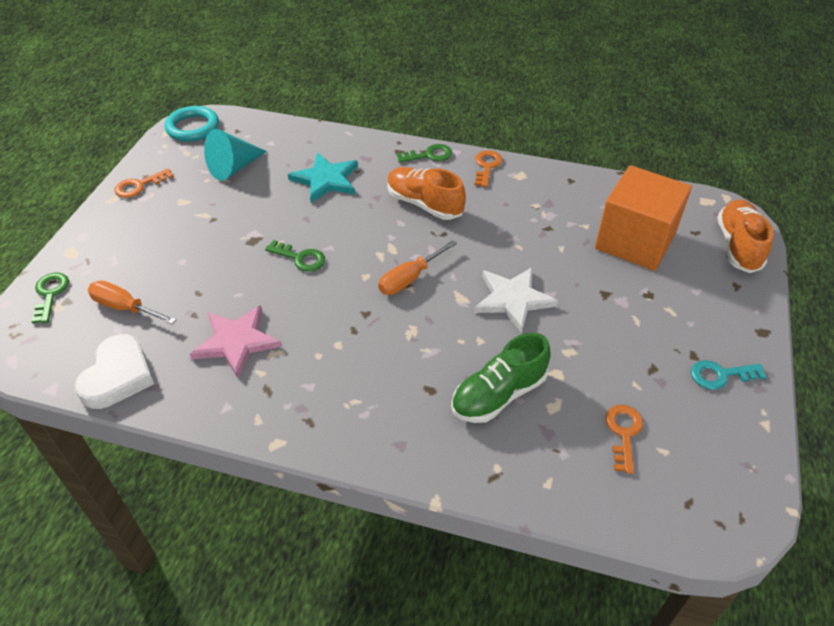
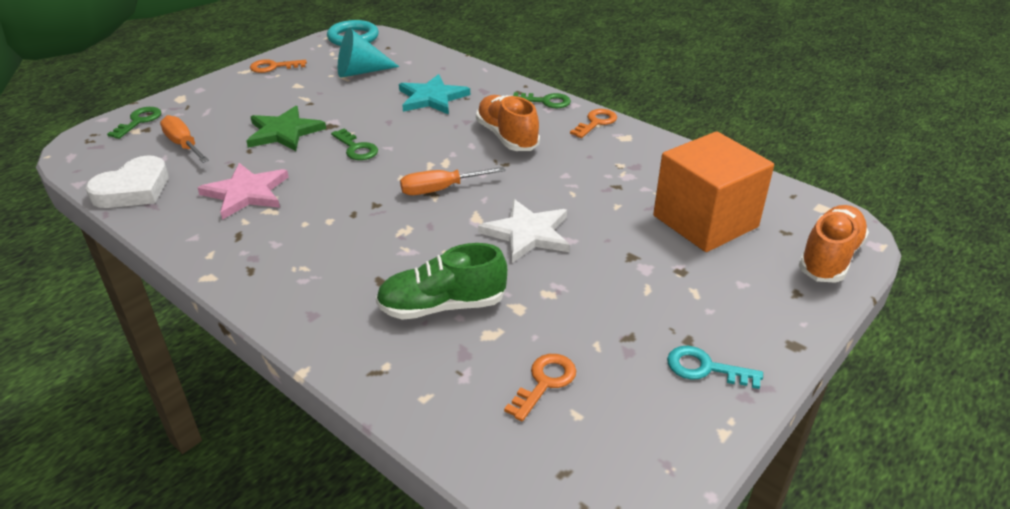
camera: 25 degrees right, 10 degrees down
(215, 261) = (284, 132): none -> green star

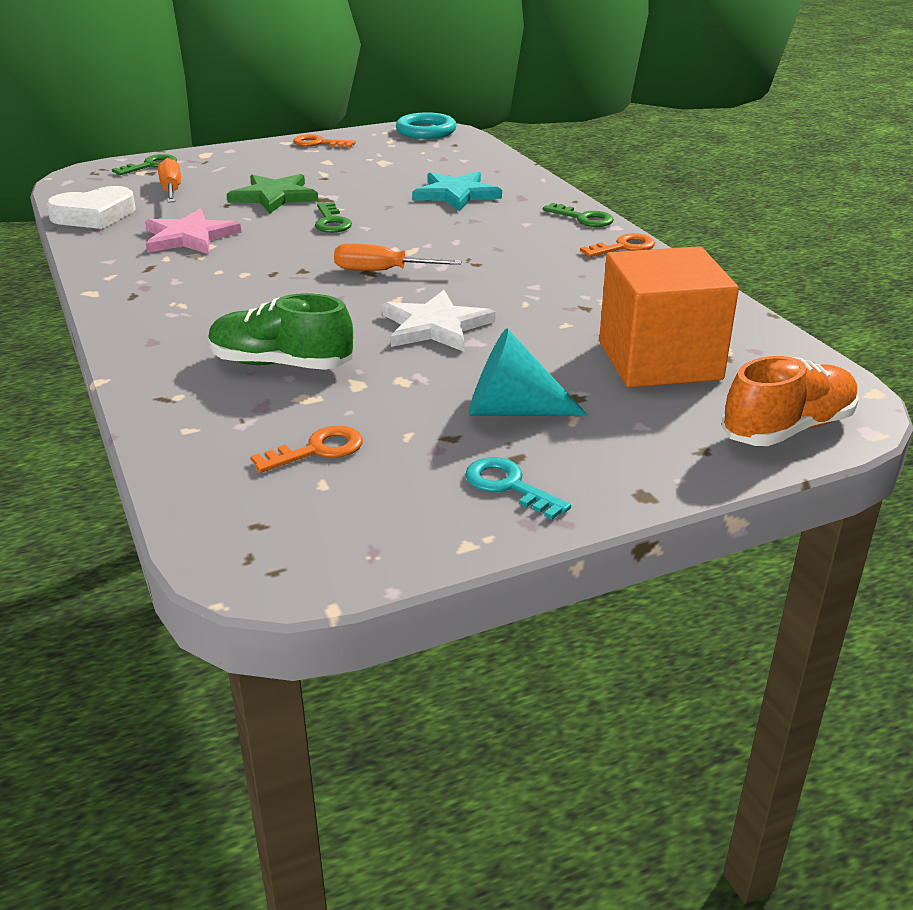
camera: 25 degrees right, 5 degrees down
(361, 72) = (403, 160): turquoise cone -> turquoise cone (512, 411)
(507, 137) = (503, 241): orange shoe -> none

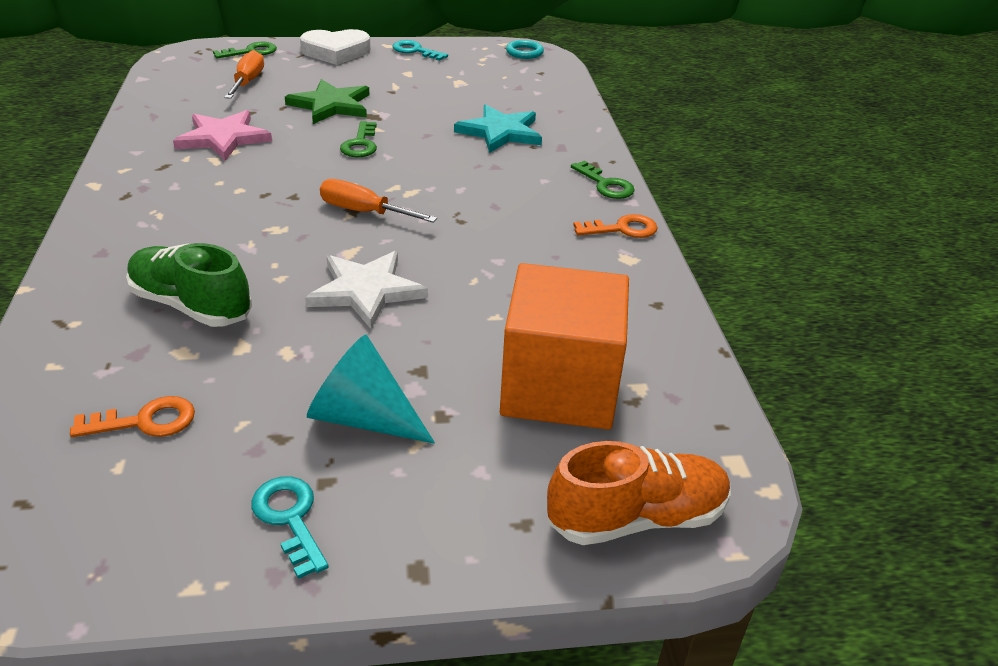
camera: 15 degrees right, 5 degrees up
(94, 215) = (162, 98): white heart -> white heart (336, 52)
(318, 143) = (415, 51): orange key -> turquoise key
(426, 131) = (524, 52): turquoise ring -> turquoise ring, size x0.63

